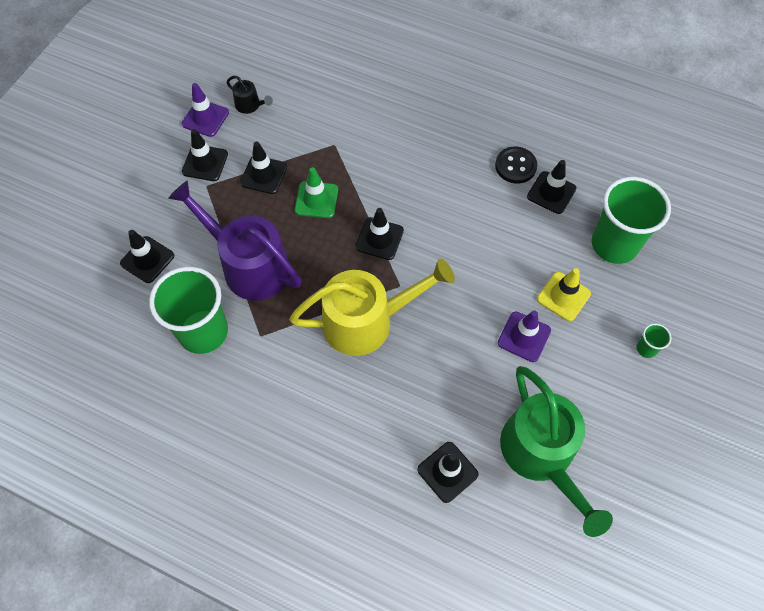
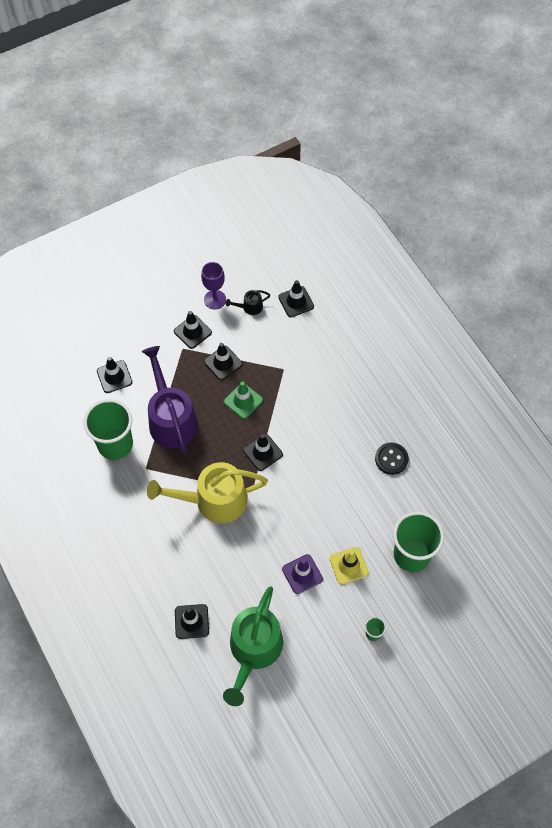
camera: 35 degrees right, 0 degrees up
(205, 118) = (215, 299): purple traffic cone -> purple goblet
(250, 105) = (250, 307): black watering can -> black watering can turned 90 degrees clockwise
(366, 321) = (214, 500): yellow watering can -> yellow watering can turned 150 degrees clockwise
(551, 192) = (400, 492): black traffic cone -> black traffic cone (296, 302)

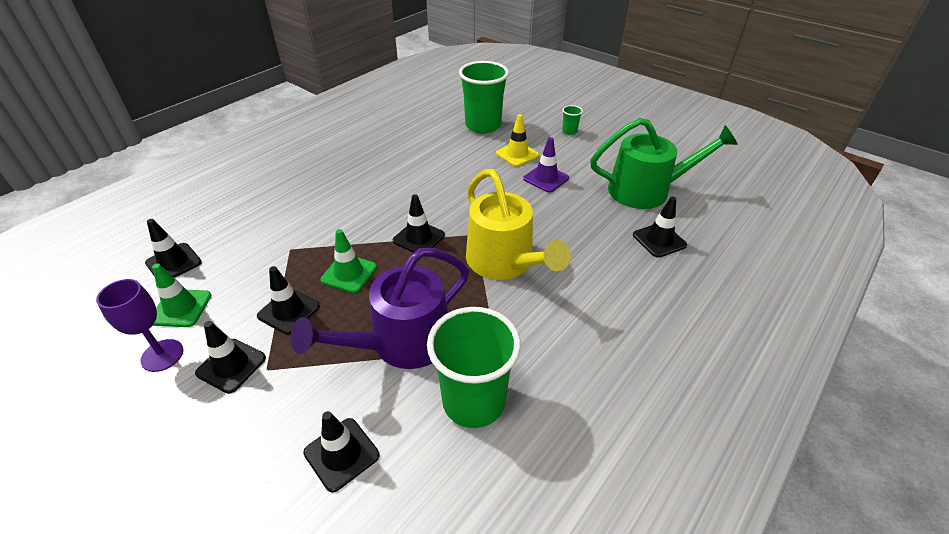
camera: 110 degrees left, 20 degrees down
(250, 307) = (181, 308): black watering can -> green traffic cone
(391, 459) = (389, 151): black button -> none

